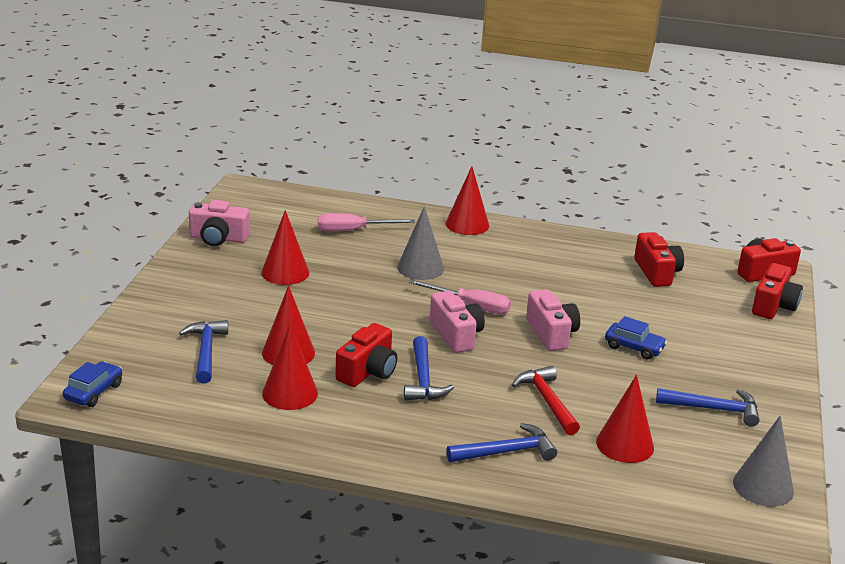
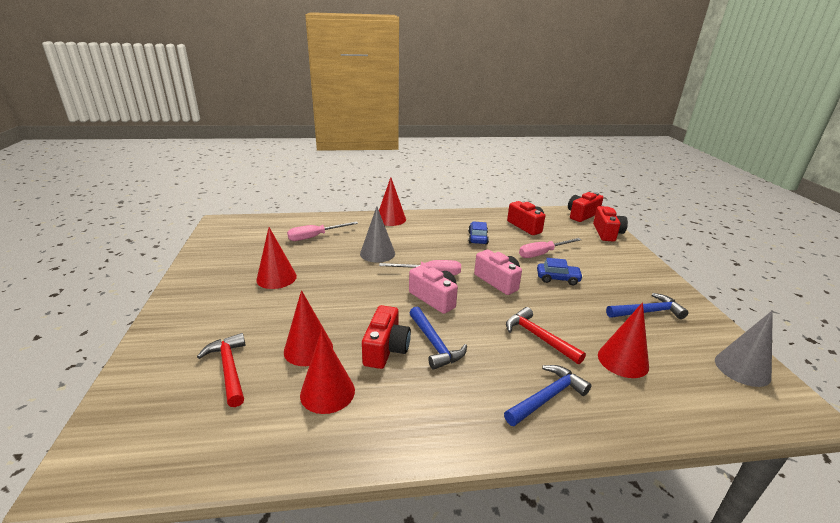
camera: 20 degrees left, 0 degrees up
(93, 392) = (110, 456): blue car -> blue car (477, 238)
(206, 351) = (229, 368): blue hammer -> red hammer
(218, 238) = (211, 262): pink camera -> none
(644, 313) = (542, 253): none -> pink screwdriver

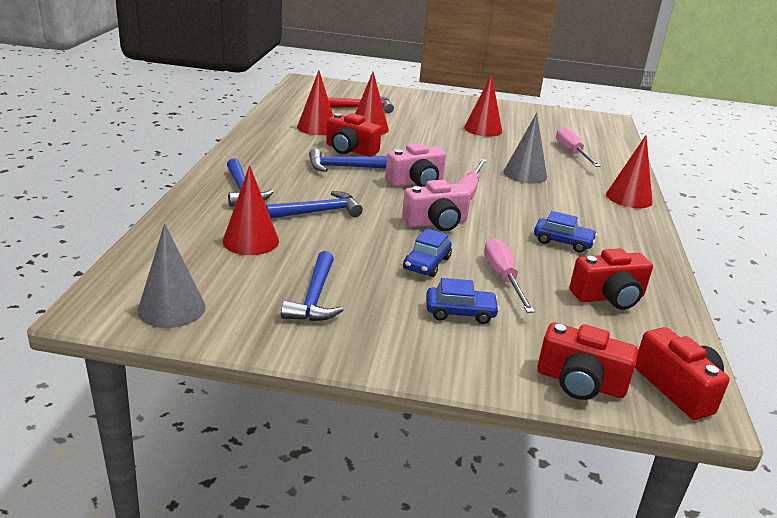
camera: 105 degrees right, 0 degrees up
(538, 337) = (319, 212): red hammer -> blue hammer
(594, 263) = (460, 312): none -> blue car

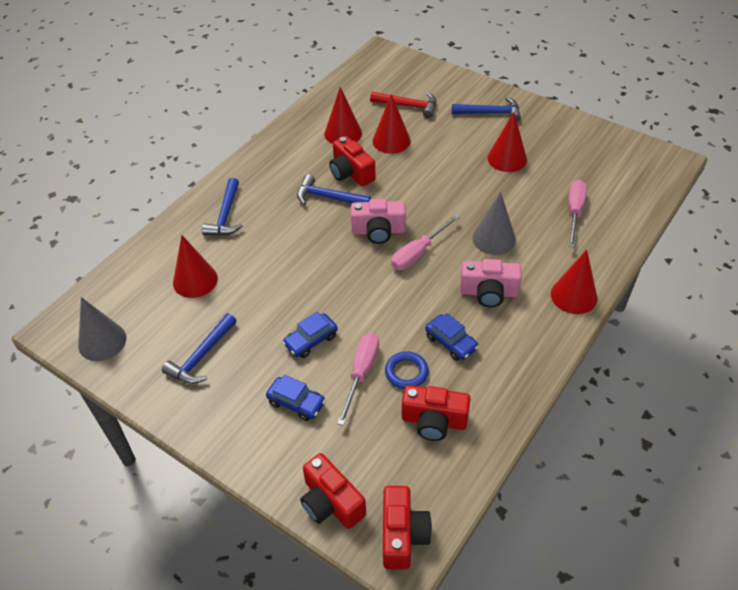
camera: 30 degrees right, 20 degrees up
(319, 212) = (268, 255): blue hammer -> blue hammer (490, 113)
(436, 223) = (356, 291): pink camera -> pink camera (489, 292)
(545, 269) = (406, 372): none -> blue ring

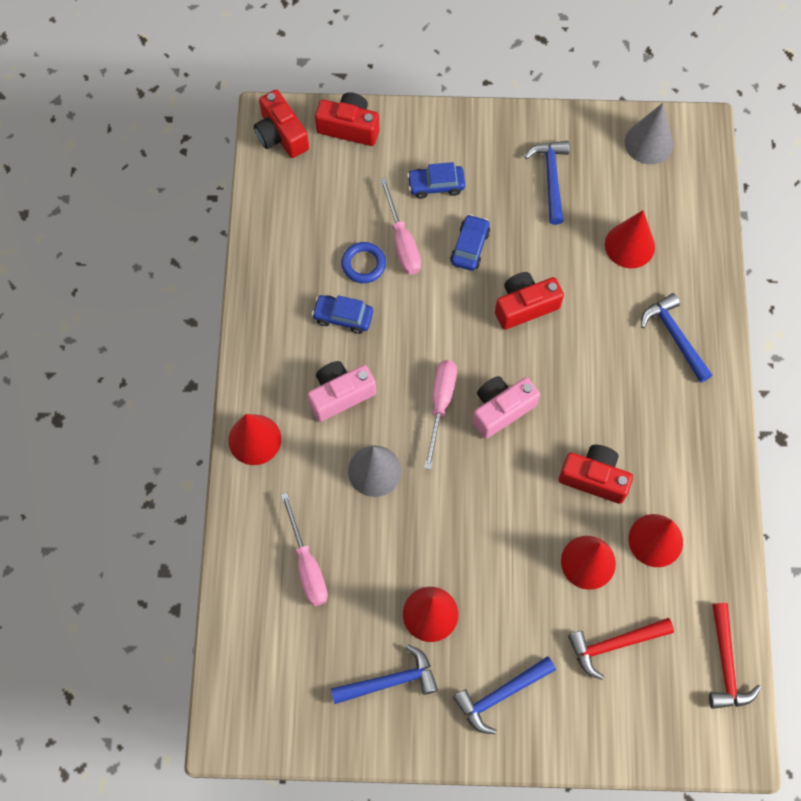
camera: 145 degrees right, 20 degrees up
(328, 197) = (590, 425): blue hammer -> blue hammer (390, 681)
(356, 77) = (726, 664): none -> red hammer
(434, 421) = (312, 233): red camera -> red camera (525, 306)

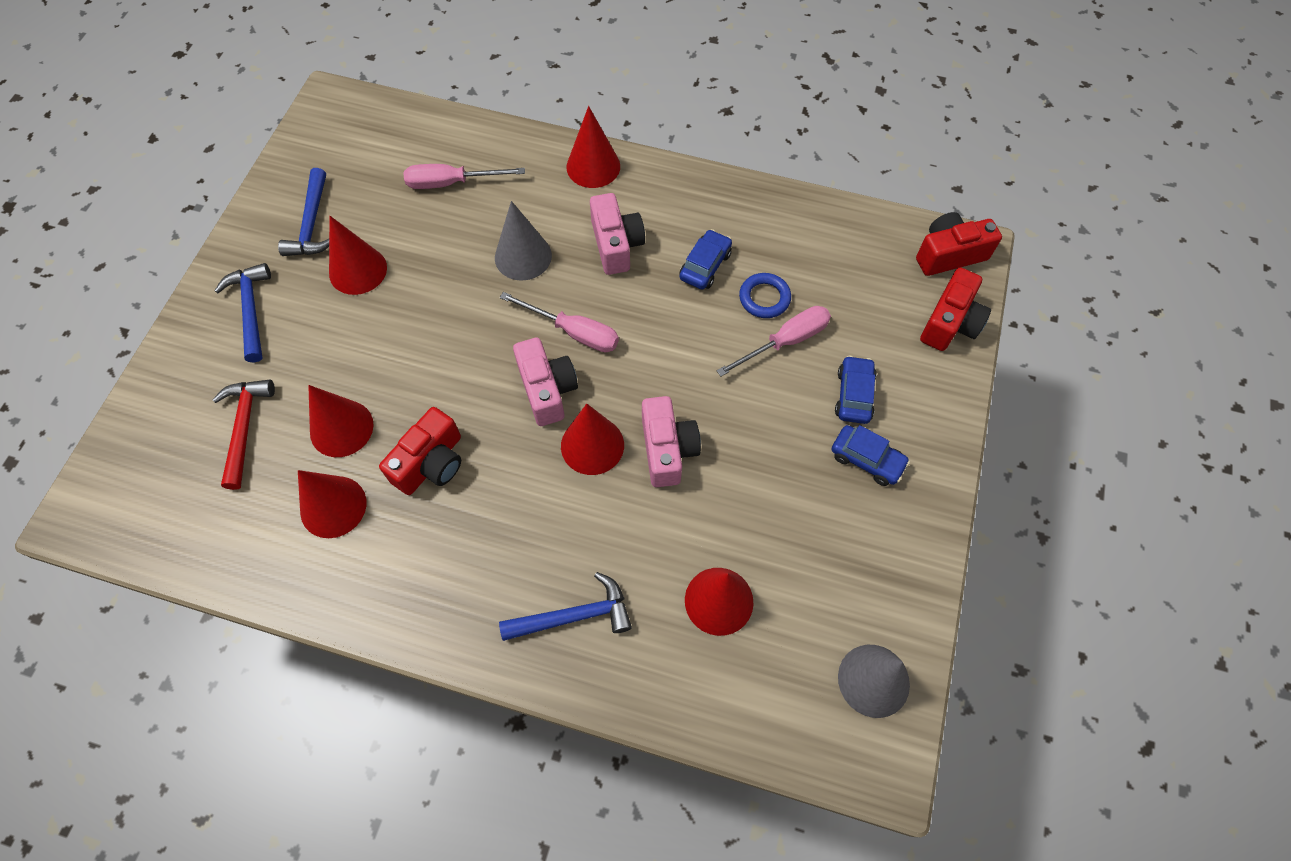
camera: 105 degrees right, 5 degrees down
(402, 241) = (785, 342): pink screwdriver -> pink screwdriver turned 150 degrees clockwise
(470, 247) = (761, 410): blue car -> blue car (867, 459)
(525, 306) = (667, 449): red camera -> pink camera
(539, 361) = (592, 445): none -> red cone
(551, 178) = (839, 531): blue hammer -> none
(726, 664) = (164, 536): red hammer -> none

